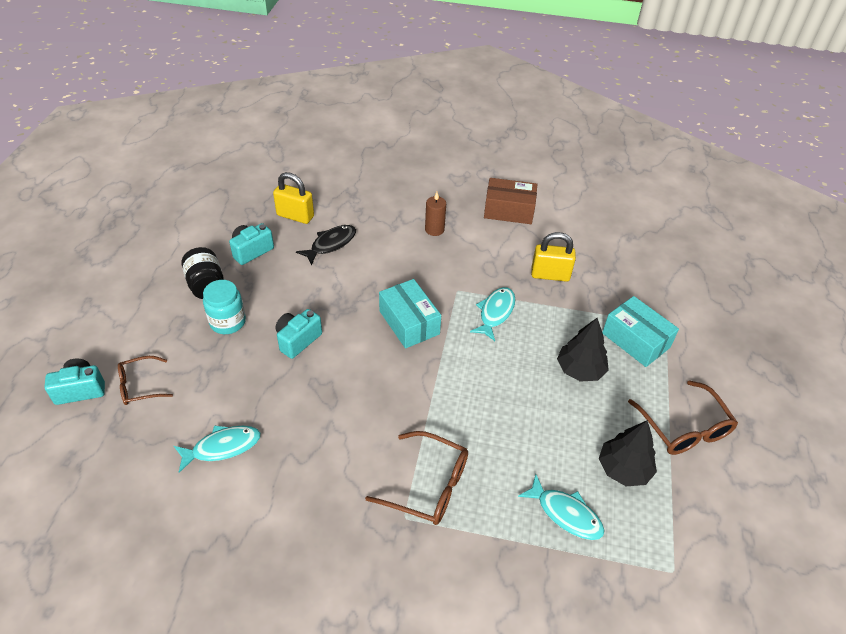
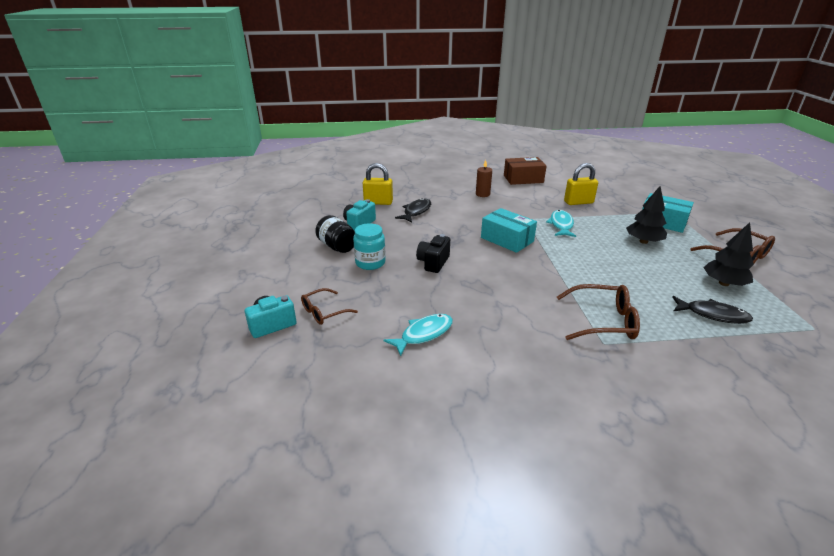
camera: 15 degrees left, 15 degrees down
(297, 340) = (433, 262): turquoise camera -> black camera
(565, 513) = (712, 314): turquoise fish -> black fish

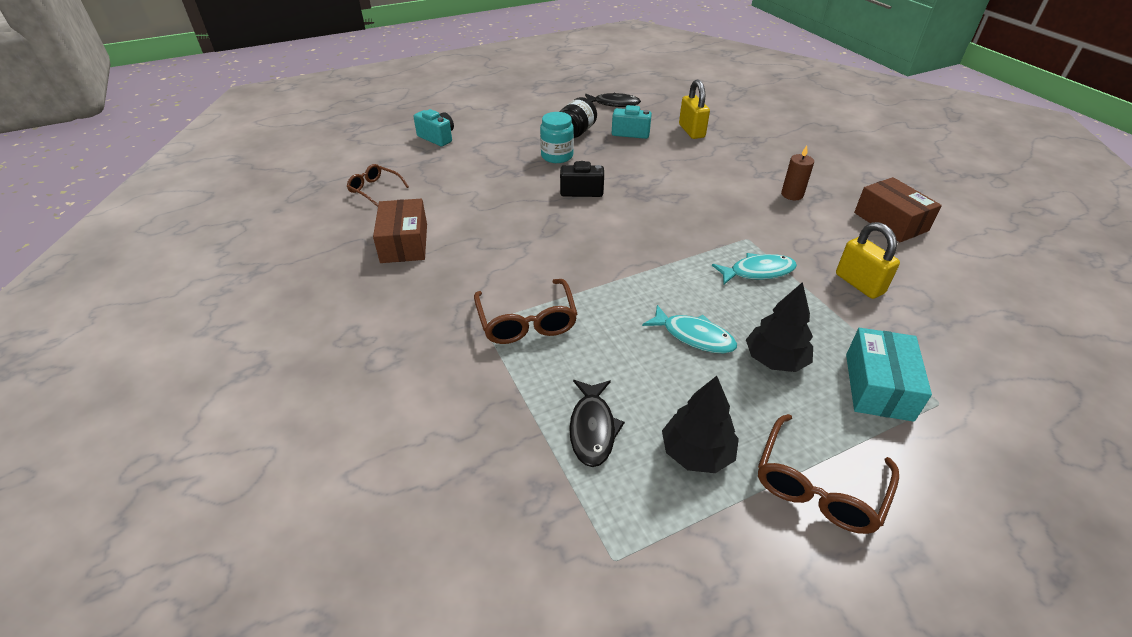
camera: 70 degrees right, 10 degrees up
(324, 312) = (464, 154): brown glasses -> brown glasses (375, 189)
(416, 211) = (691, 158): black fish -> black fish (613, 103)
(423, 334) = (453, 208): turquoise fish -> turquoise fish (694, 336)
(472, 375) = (404, 243): none -> brown box
(507, 239) = (674, 231): turquoise box -> none

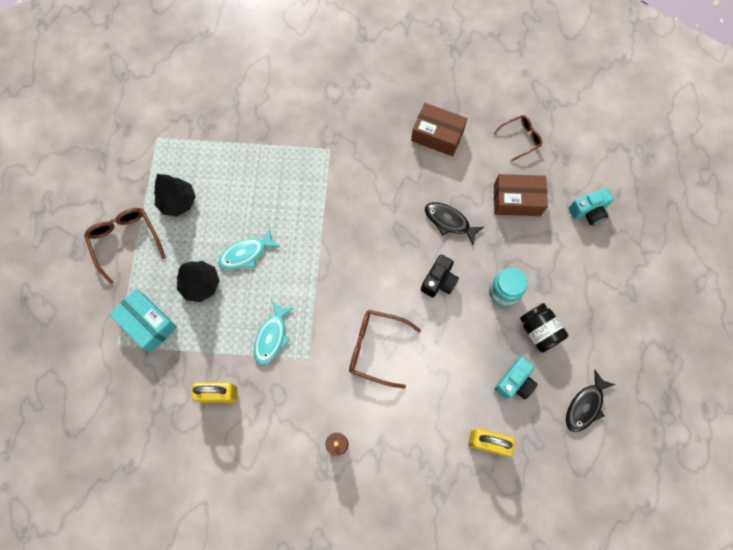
camera: 120 degrees right, 30 degrees up
(527, 321) = (316, 172): brown glasses -> brown glasses (376, 348)
(592, 428) = (222, 165): black fish -> black fish (449, 222)
(890, 222) = (259, 491): brown box -> brown box (517, 200)

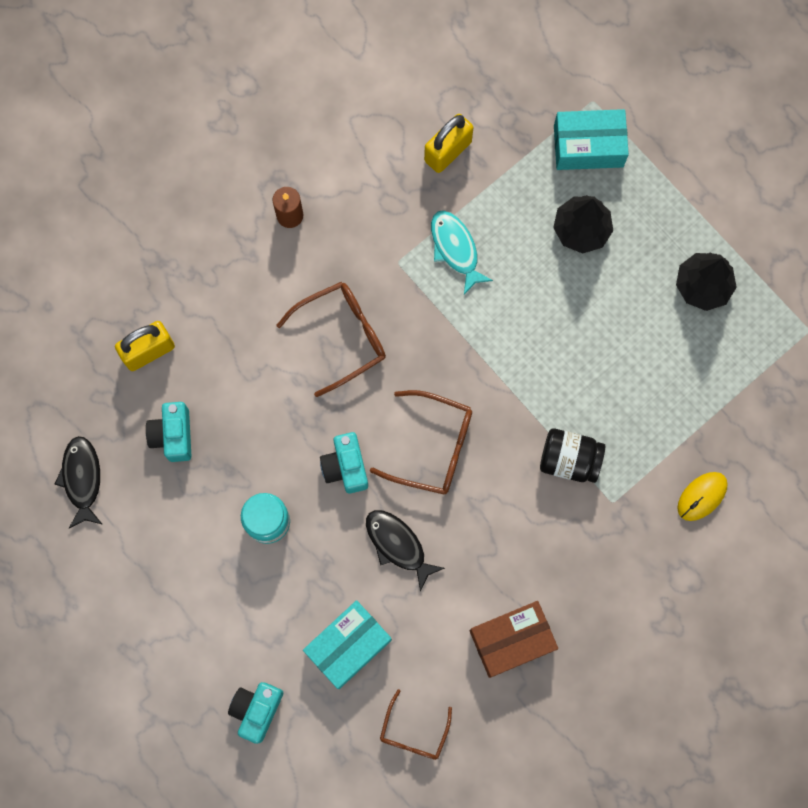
camera: 135 degrees right, 5 degrees up
(125, 241) = (705, 196): brown glasses -> brown glasses (433, 447)
(246, 254) = (571, 302): turquoise fish -> none
(287, 115) = (702, 496): none -> yellow mouse
(439, 281) = (345, 467): black camera -> turquoise camera
(449, 222) = (398, 545): black fish -> black fish turned 120 degrees counterclockwise
(517, 200) = (348, 645): brown box -> turquoise box
(539, 331) = (194, 513): black jar -> black jar (569, 460)

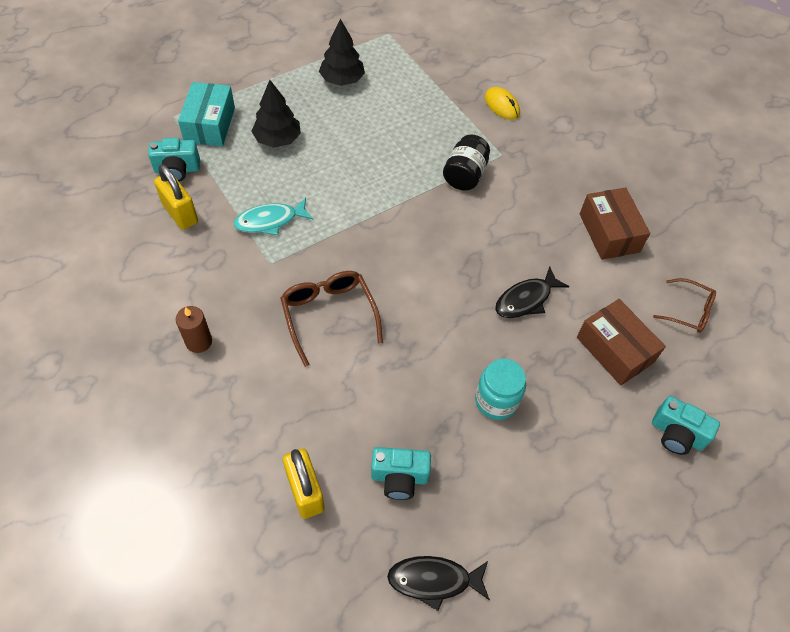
camera: 85 degrees left, 20 degrees down
(345, 467) = (451, 329): turquoise camera -> turquoise camera (177, 170)
(348, 645) = (614, 350): turquoise box -> brown box
(433, 447) = (442, 262): brown glasses -> none

